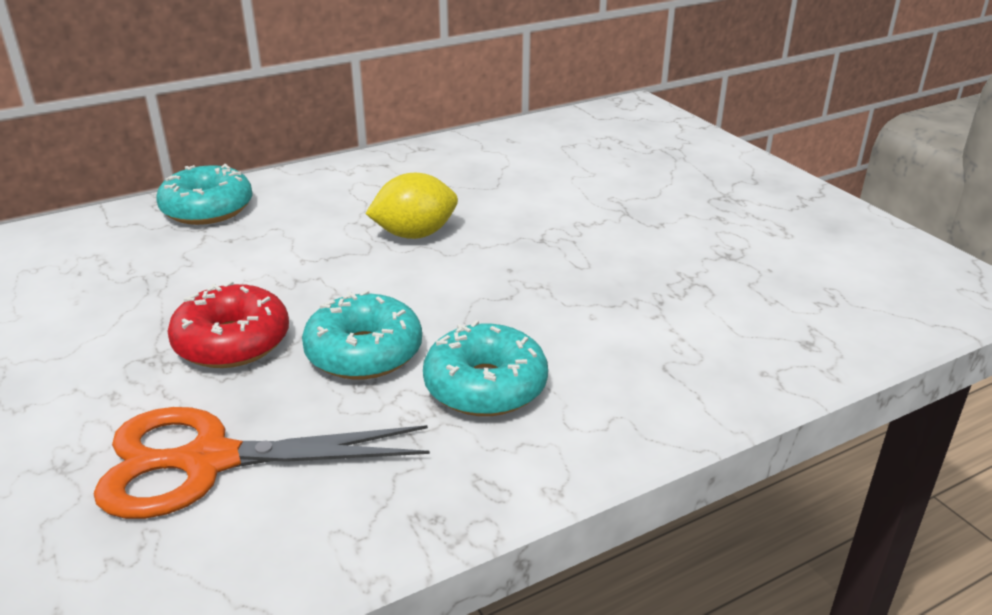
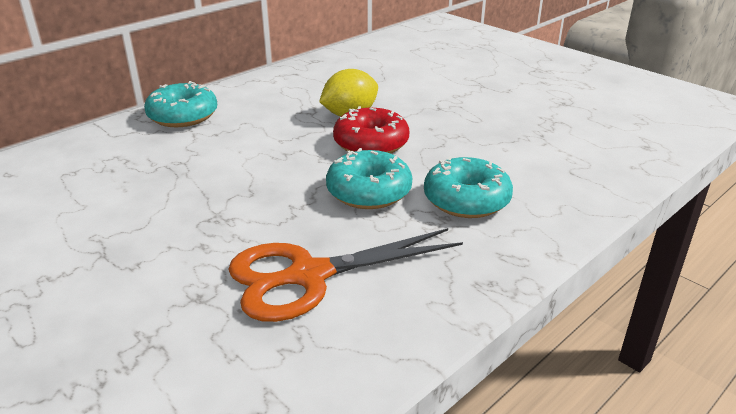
camera: 15 degrees left, 0 degrees up
(232, 342) = (268, 199): red donut -> red donut (371, 143)

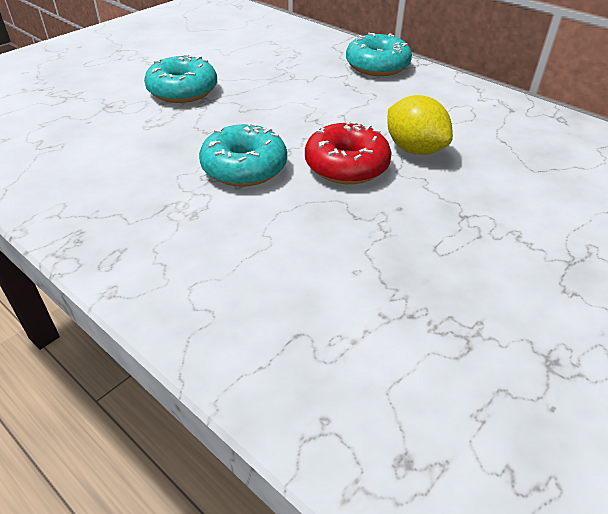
camera: 85 degrees right, 10 degrees up
(309, 276) = (118, 145): orange scissors -> none
(466, 200) = (226, 231): turquoise donut -> turquoise donut (183, 91)

